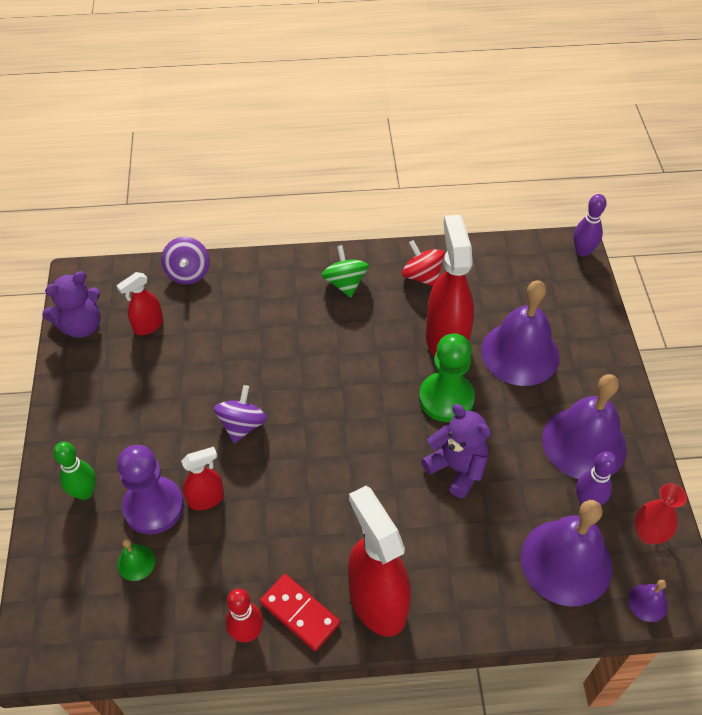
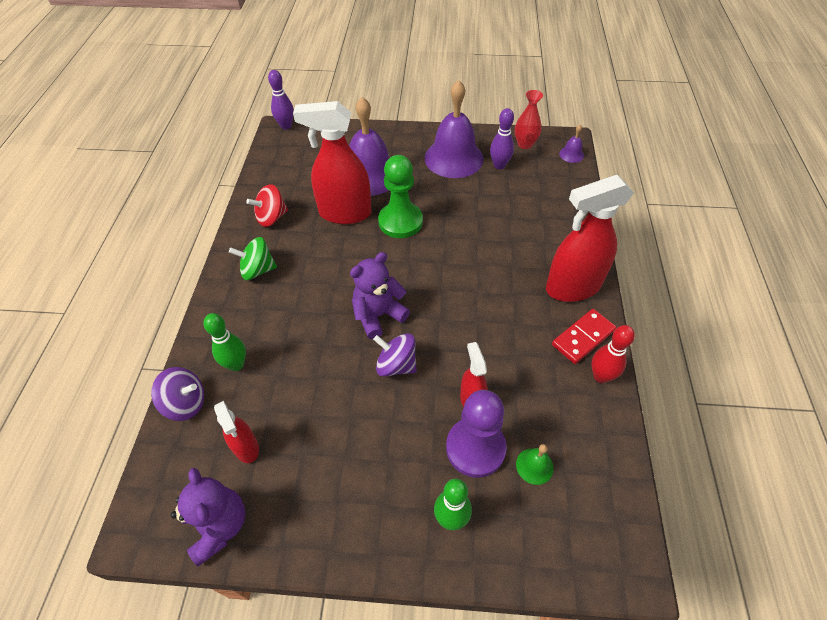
camera: 80 degrees left, 0 degrees up
(230, 296) = (236, 364): none -> green bowling pin
(457, 468) = (464, 225): purple teddy bear -> purple teddy bear (378, 315)
(566, 562) = (543, 183): purple bell -> none

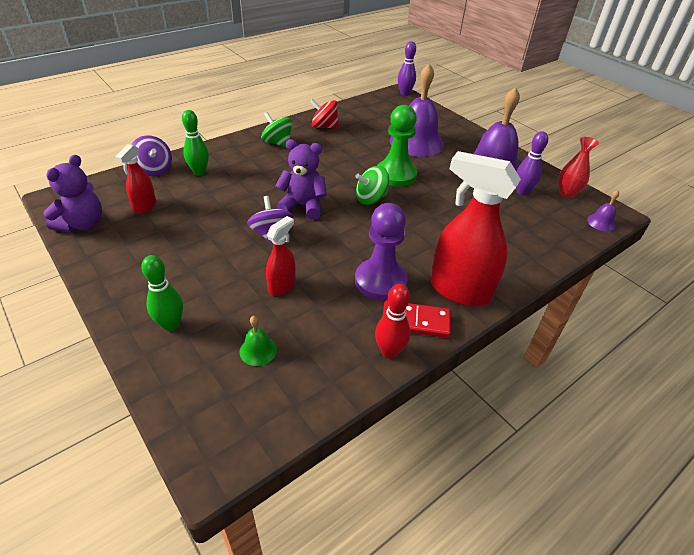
camera: 45 degrees right, 10 degrees down
(344, 213) = (368, 150): red spray bottle -> none
(416, 261) = (371, 199): none -> green spinning top
(475, 448) = (242, 308): purple pawn -> purple pawn (380, 281)

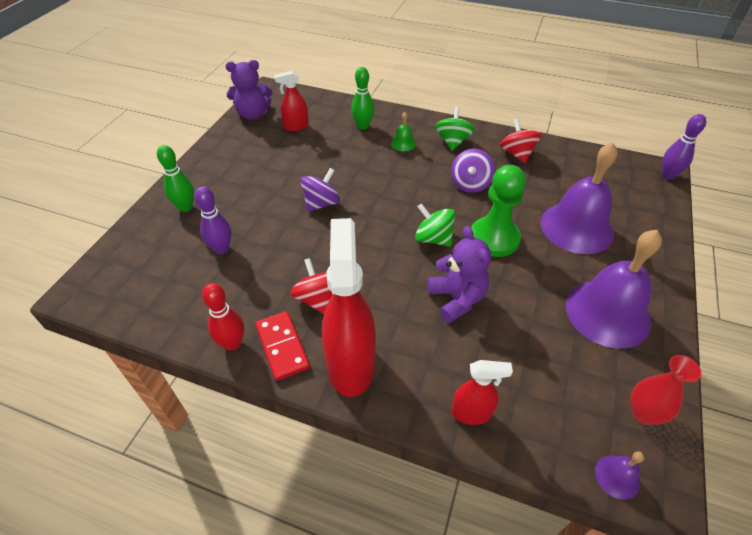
camera: 60 degrees right, 5 degrees up
(154, 169) = (343, 105): purple spinning top -> purple spinning top (470, 184)
(258, 350) = (187, 263): green bell -> green bell (403, 143)
(282, 286) = (264, 240): red spray bottle -> red spray bottle (471, 413)
(303, 206) = (377, 202): purple teddy bear -> purple teddy bear (457, 299)
(380, 281) = (317, 299): purple pawn -> red spinning top
(522, 192) = (589, 361): purple bowling pin -> purple bowling pin (221, 249)

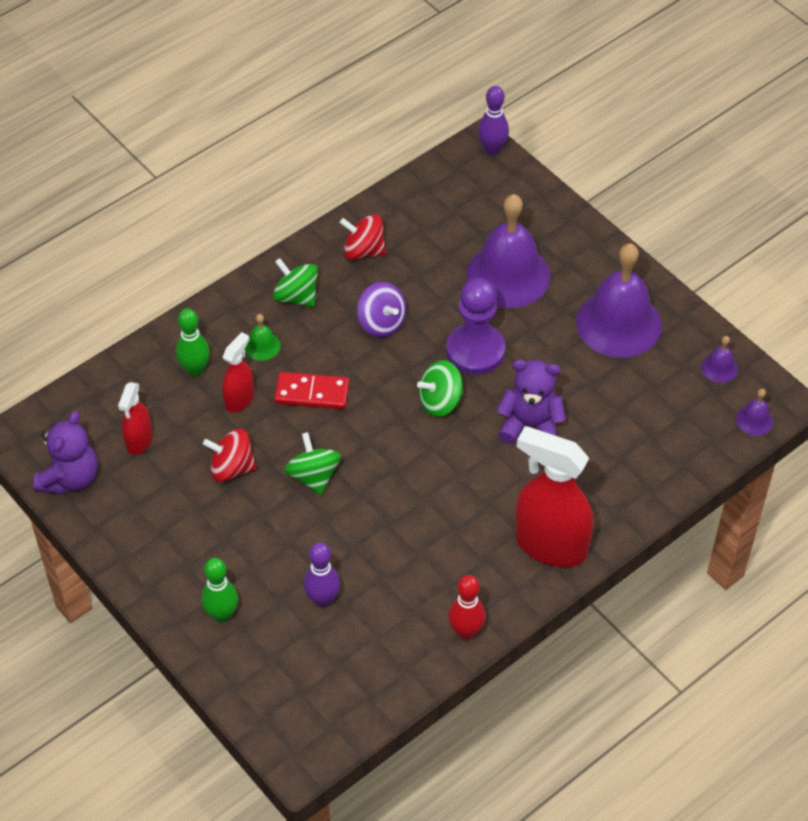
camera: 60 degrees left, 5 degrees up
(282, 347) = (496, 591): red domino -> red domino (312, 393)
(317, 299) = (455, 539): red spinning top -> red spinning top (232, 468)
(321, 203) = (313, 476): purple spinning top -> green spinning top
(471, 413) = (650, 481): red spray bottle -> red spray bottle (239, 399)
(494, 238) = (475, 350): green pawn -> purple pawn
(643, 413) = (719, 368): red vase -> purple bell

